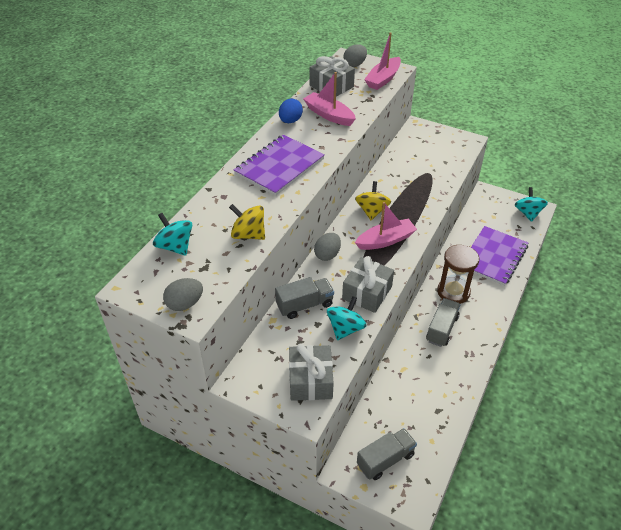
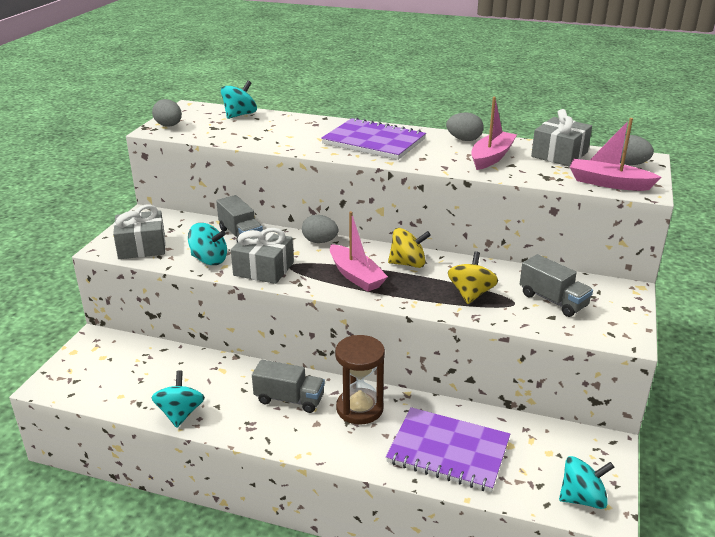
camera: 80 degrees right, 15 degrees down
(248, 234) = (260, 138): yellow spinning top -> yellow spinning top (471, 294)
(290, 121) = (464, 139): blue egg -> grey egg
(385, 460) = (101, 363): grey truck -> grey truck (553, 300)
(456, 397) = (180, 414): none -> turquoise spinning top

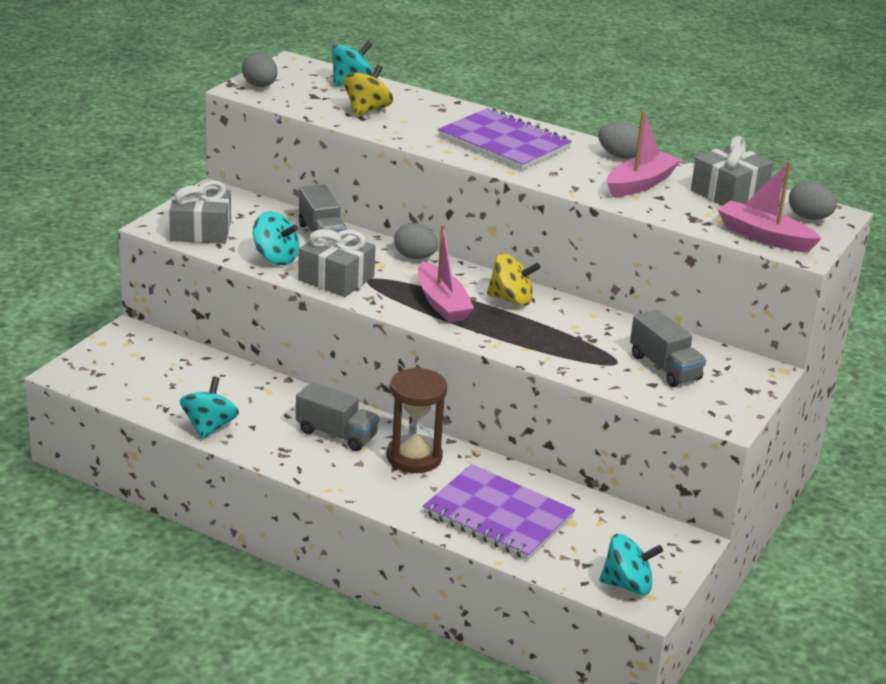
camera: 10 degrees right, 0 degrees up
(471, 294) = (570, 344): yellow spinning top -> yellow spinning top (367, 110)

